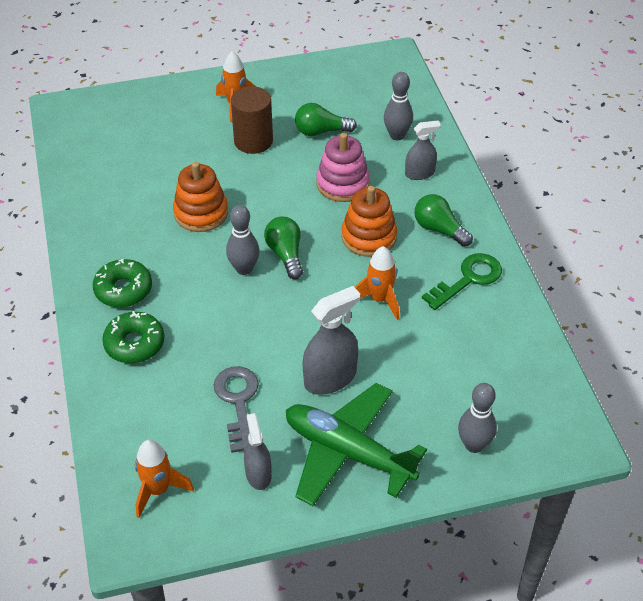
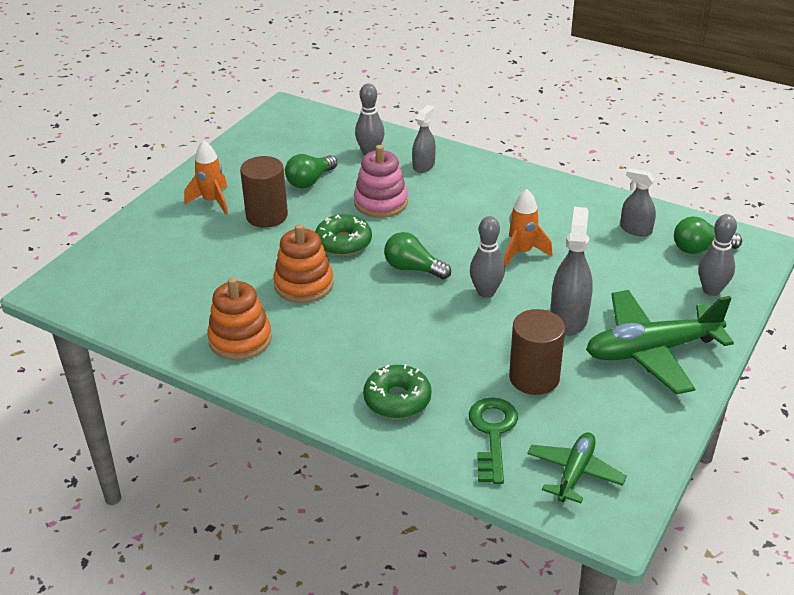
camera: 45 degrees left, 10 degrees down
(123, 289) = (327, 372): green donut -> green donut (343, 242)
(158, 490) = (575, 473): orange rocket -> green plane
(238, 402) = (534, 378): grey key -> brown cylinder
(244, 269) = (398, 297): grey bowling pin -> grey bowling pin (486, 292)
(258, 474) = (621, 408): grey spray bottle -> grey spray bottle (636, 229)
(368, 237) = (453, 222): orange stacking toy -> orange stacking toy (240, 339)
(439, 229) = (491, 189): green light bulb -> green light bulb (701, 249)
(468, 279) = (556, 205): green key -> green key (492, 433)

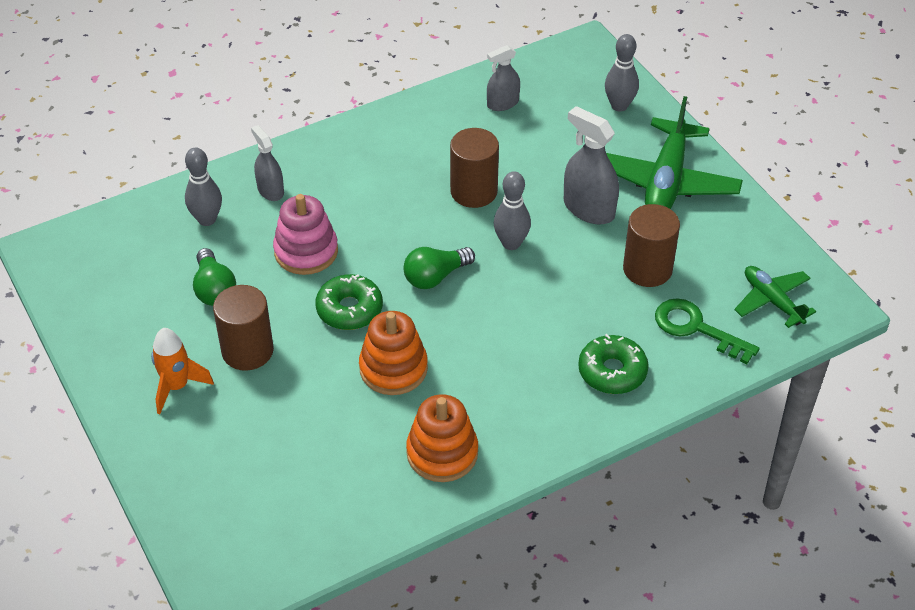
camera: 60 degrees left, 10 degrees up
(522, 252) = (474, 191): orange rocket -> brown cylinder
(701, 249) = (562, 81): green light bulb -> none

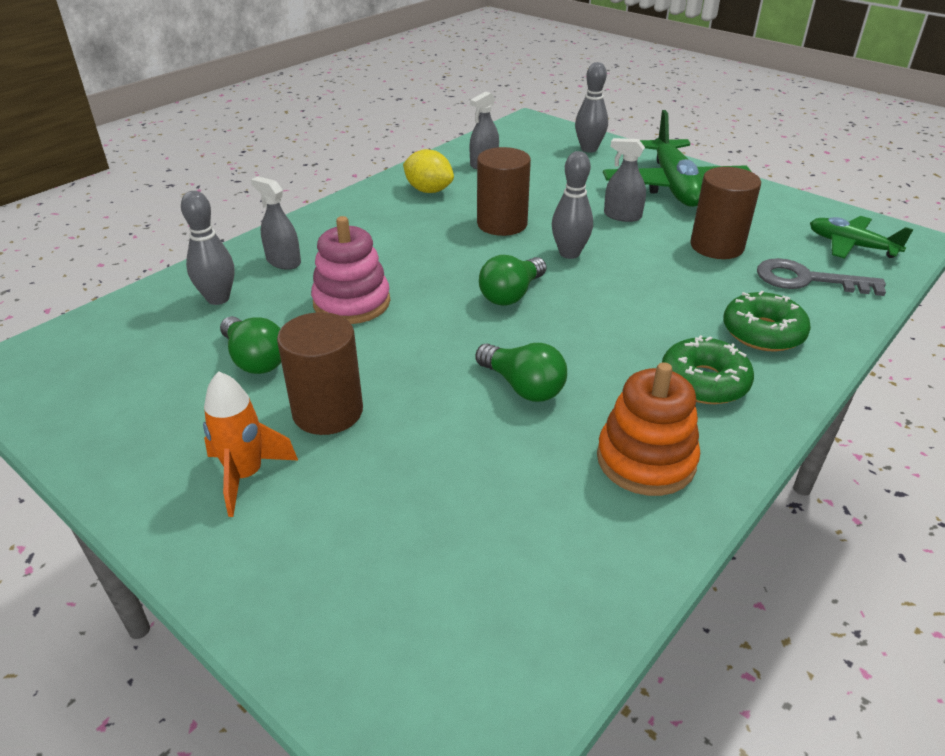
camera: 20 degrees left, 10 degrees down
(349, 309) = (433, 342): green donut -> green donut (704, 382)
(393, 368) = (523, 386): orange stacking toy -> green light bulb
(431, 130) = (429, 190): none -> yellow lemon
(588, 209) = (622, 216): grey spray bottle -> grey spray bottle, size x0.63
(696, 328) = (806, 280): green key -> grey key

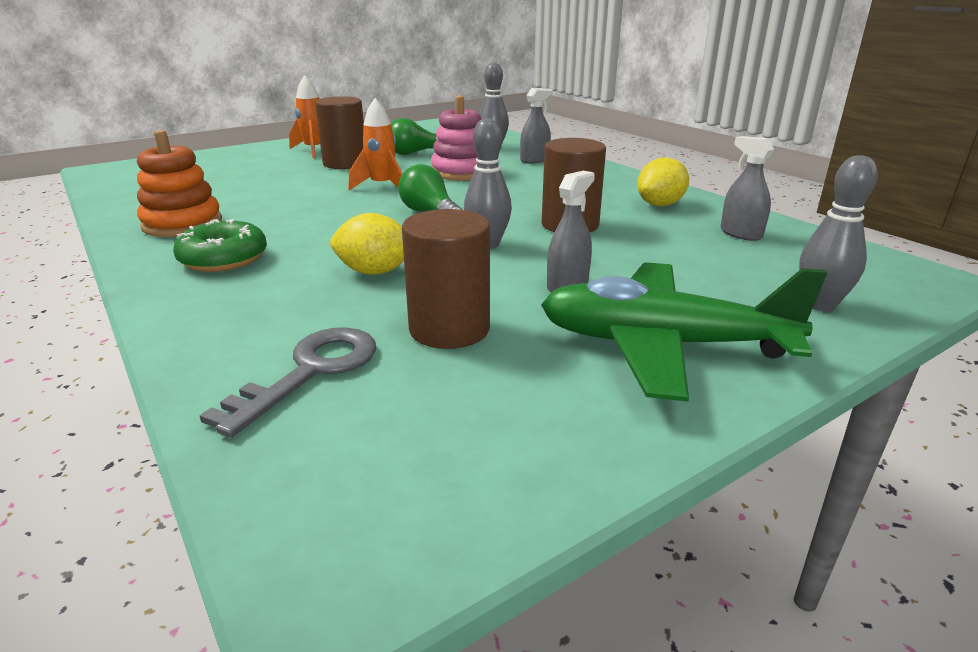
camera: 105 degrees right, 10 degrees down
(433, 346) = (382, 187): none -> orange rocket
(523, 386) = (305, 203): green light bulb -> none
(662, 292) = (375, 272): none -> yellow lemon
(763, 332) = (249, 304): green donut -> none
(851, 245) = (364, 464): green plane -> none

